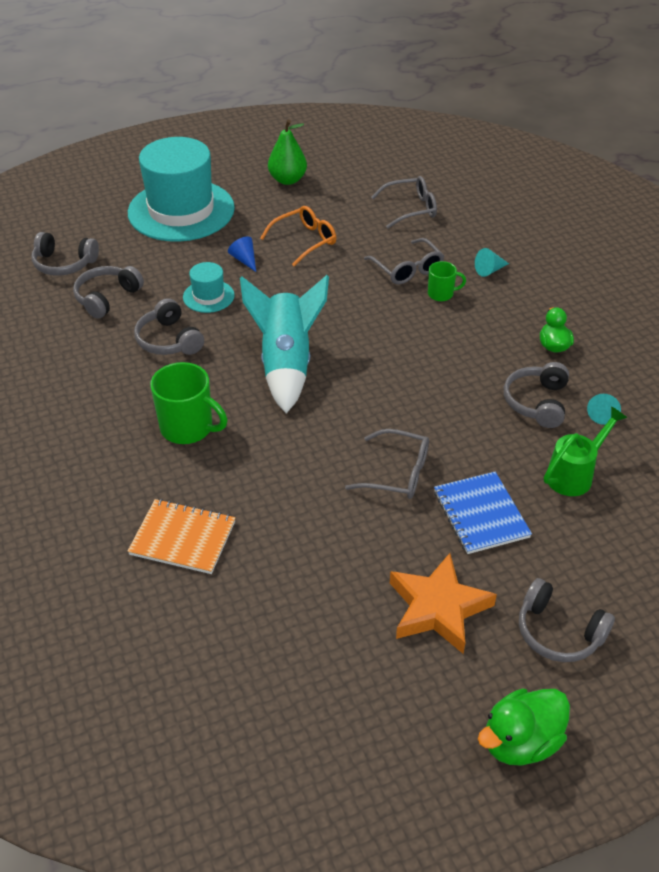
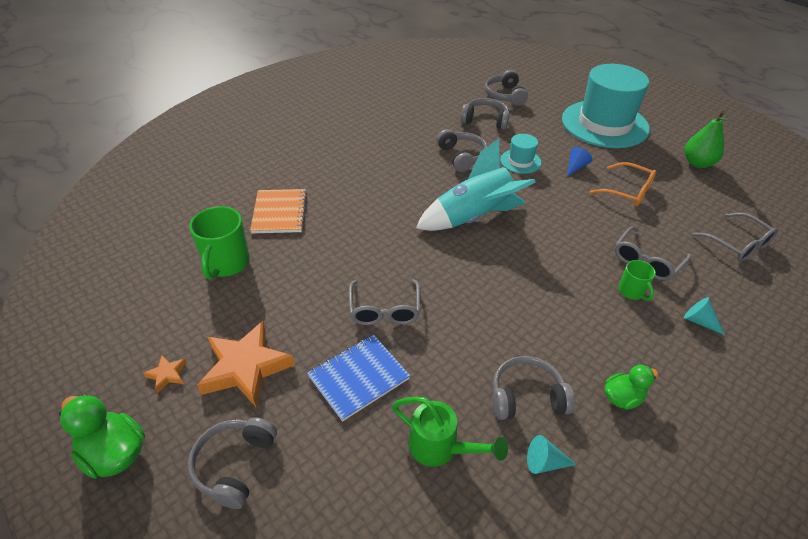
camera: 70 degrees right, 0 degrees up
(169, 340) = (461, 156): grey headphones -> grey headphones turned 120 degrees clockwise
(188, 428) = (380, 188): green mug -> green mug (226, 263)
(425, 686) = (167, 375): none -> orange star

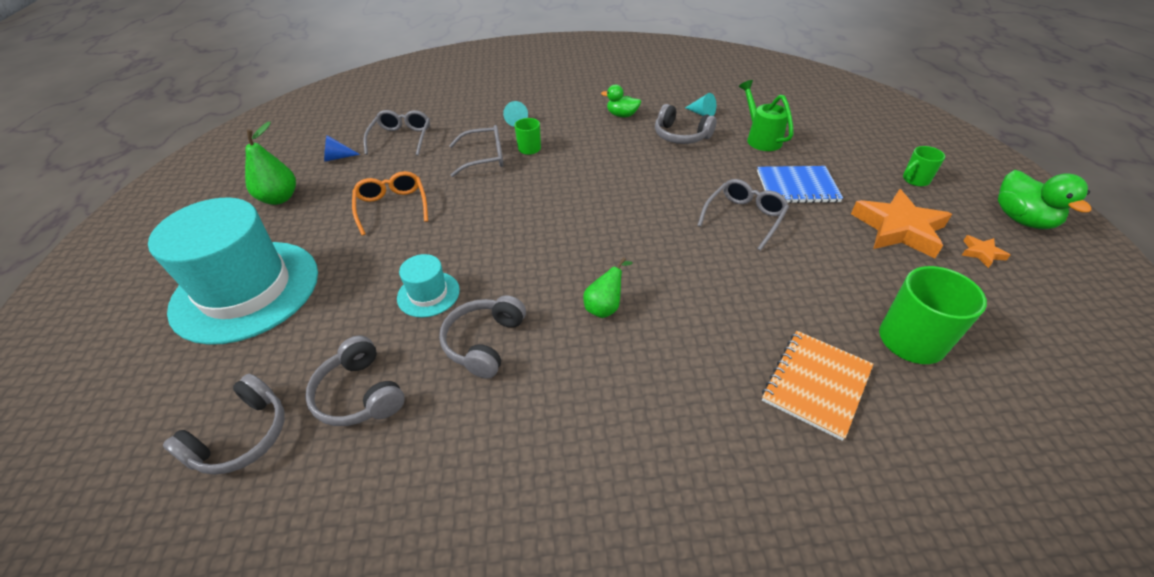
camera: 140 degrees left, 0 degrees up
(235, 465) = (915, 180): grey headphones -> green mug
(421, 198) = (605, 307): none -> green pear
(473, 217) = (574, 255): turquoise rocket -> none
(576, 167) = (387, 254): blue cone -> blue cone (337, 157)

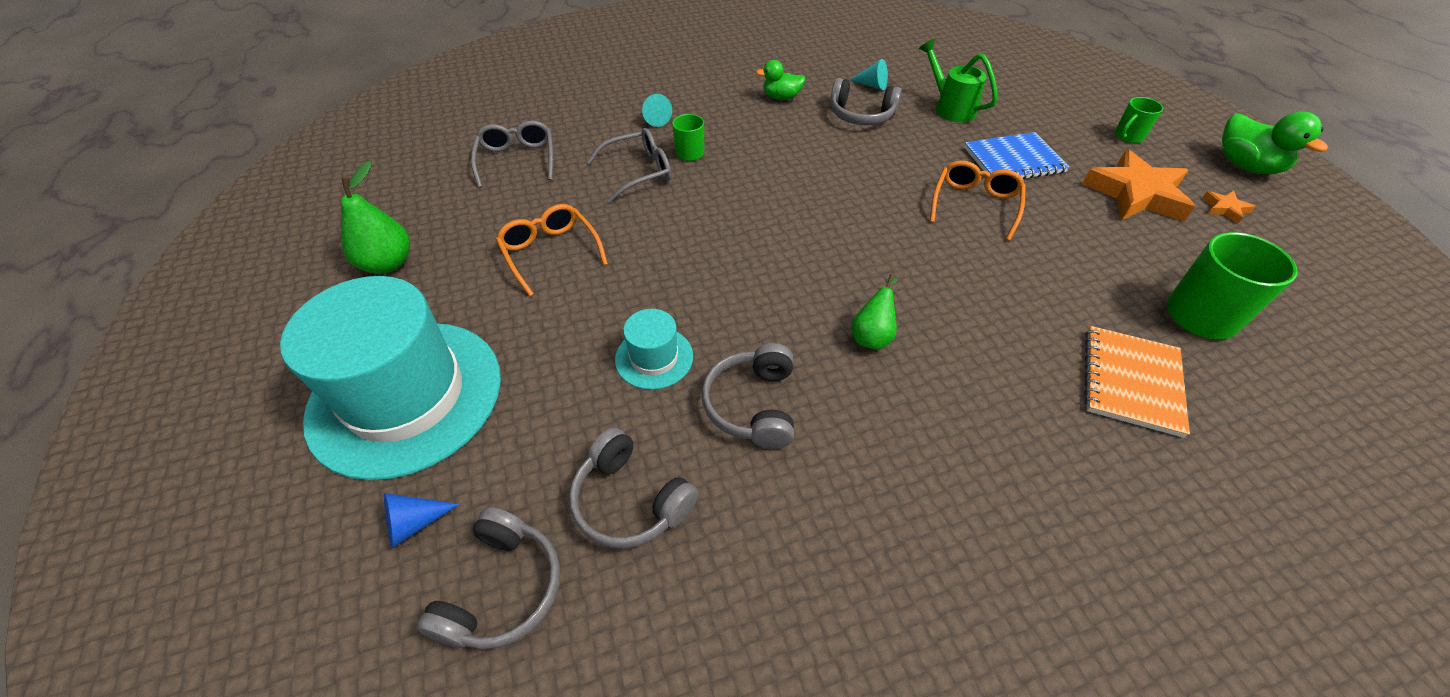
camera: 15 degrees left, 5 degrees up
(337, 157) = (442, 196): blue cone -> blue cone (414, 523)
(744, 218) = (974, 205): grey glasses -> orange glasses

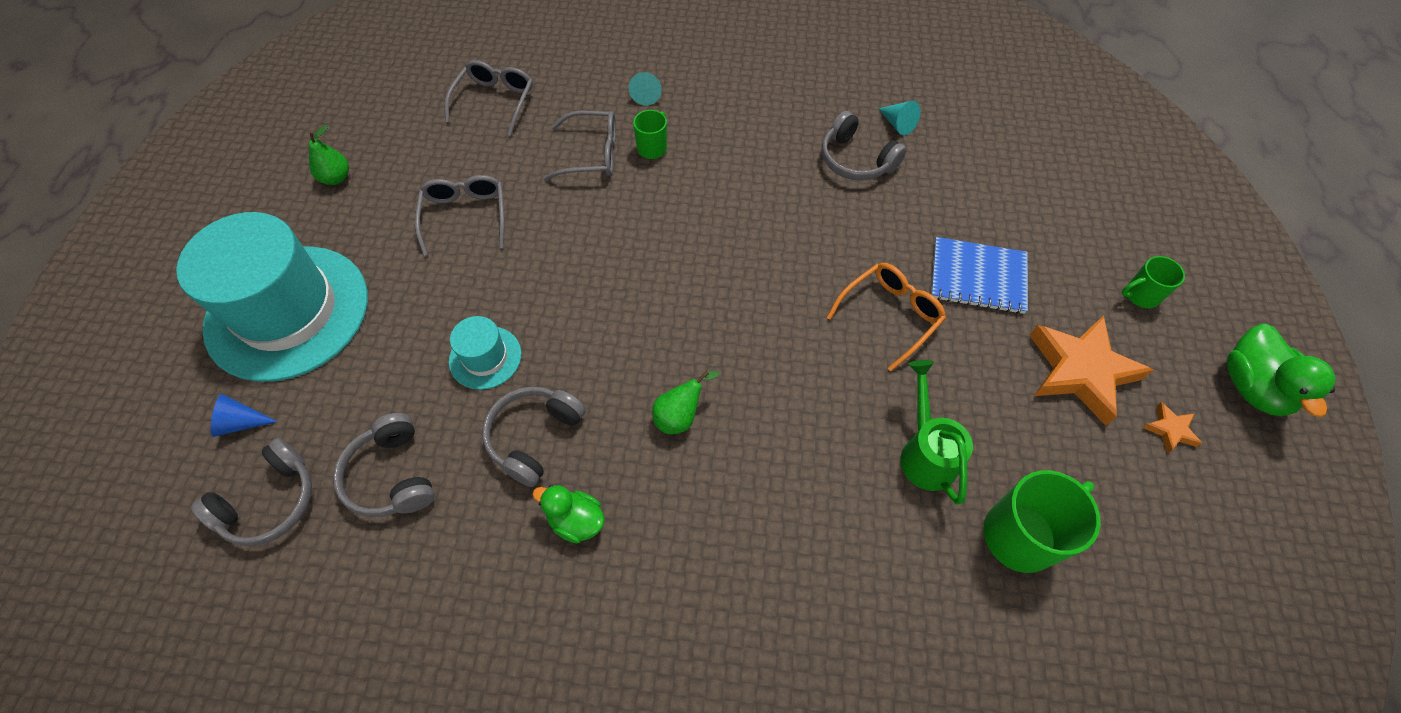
camera: 25 degrees right, 10 degrees up
(388, 264) = (336, 178): green pear -> green pear, size x0.66
(550, 253) = (465, 216): orange glasses -> grey glasses
(781, 97) = (788, 108): green duck -> green duck (576, 521)
(949, 107) = (961, 183): green watering can -> green watering can (925, 452)
(1131, 381) = (884, 569): orange notebook -> none

